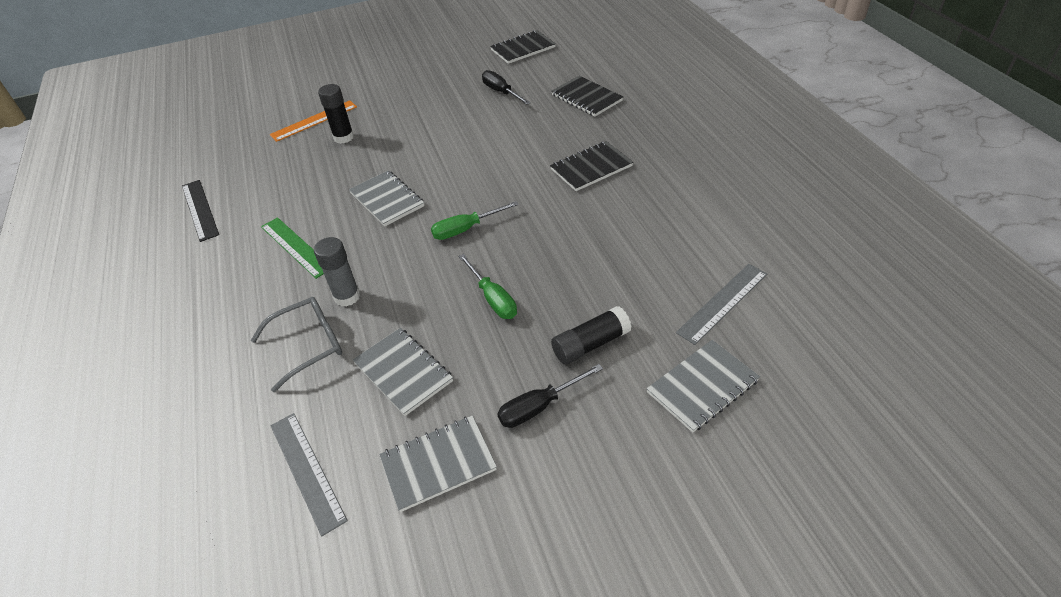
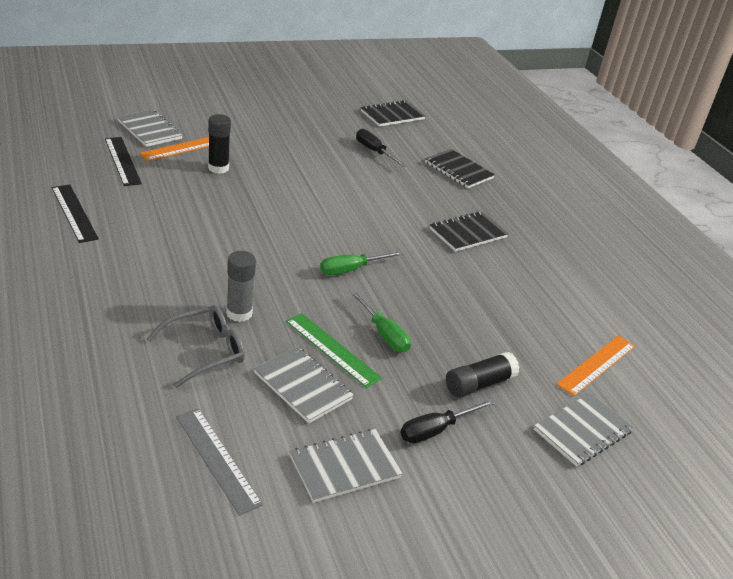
camera: 10 degrees left, 10 degrees down
(252, 145) = (122, 161): none -> black ruler
(296, 247) = (181, 261): green ruler -> green ruler (332, 349)
(387, 200) = (269, 232): grey notebook -> grey notebook (149, 130)
(722, 302) = (596, 365): grey ruler -> orange ruler

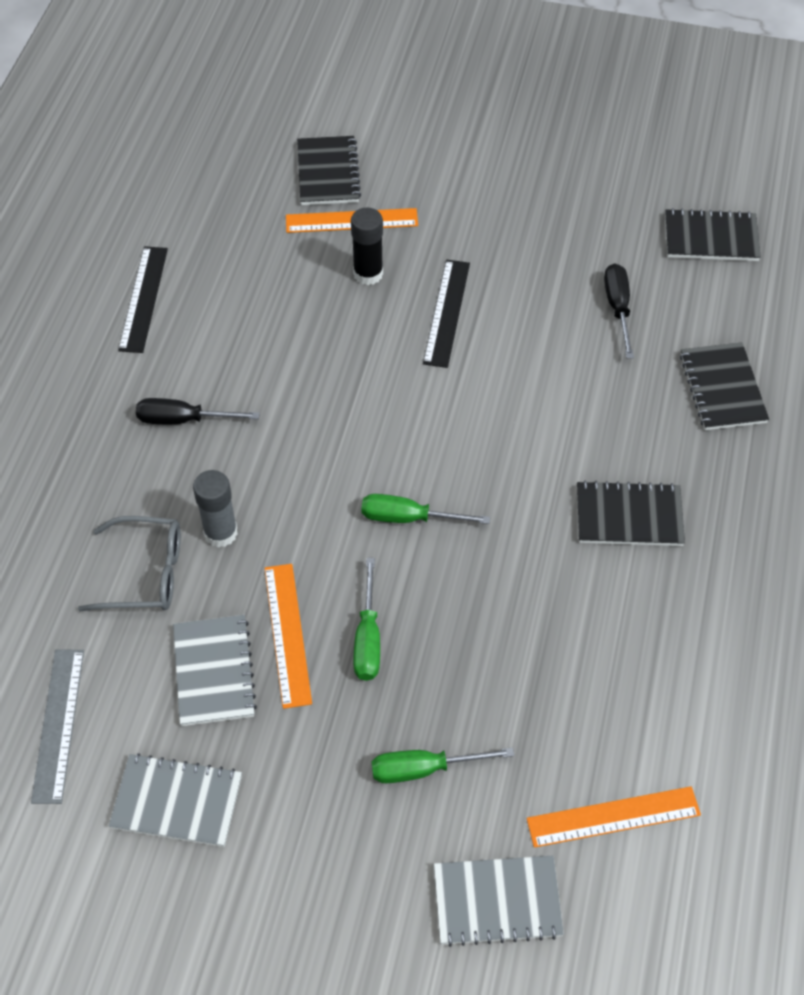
camera: 40 degrees right, 20 degrees up
(122, 161) = (256, 223): black ruler -> black ruler (447, 313)
(149, 130) = (328, 173): grey notebook -> black notebook
(332, 349) = (287, 634): green ruler -> orange ruler
(436, 430) = (316, 806): black screwdriver -> black screwdriver (183, 420)
(479, 384) = (424, 769): black glue stick -> green screwdriver

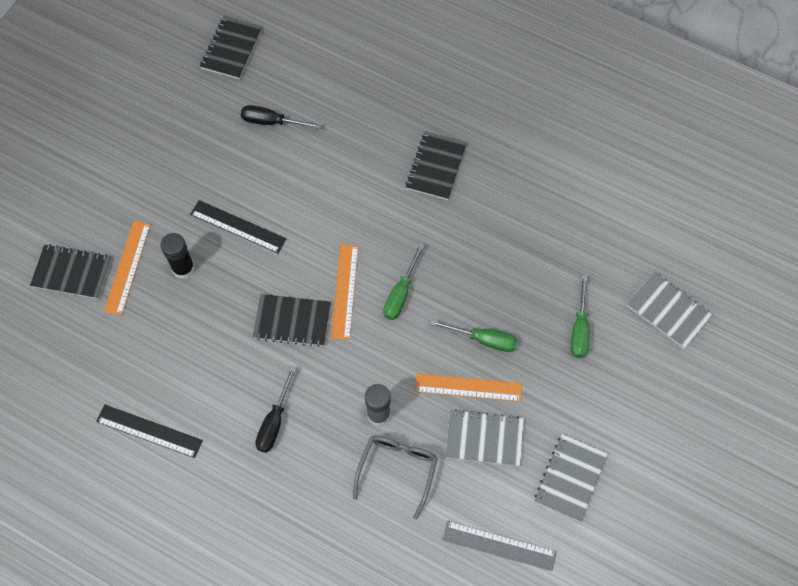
camera: 75 degrees left, 10 degrees up
(497, 901) = (668, 311): grey notebook -> grey notebook turned 60 degrees counterclockwise
(613, 816) = (630, 237): orange ruler -> orange ruler (344, 291)
(722, 388) = (356, 84): black notebook -> black notebook (292, 321)

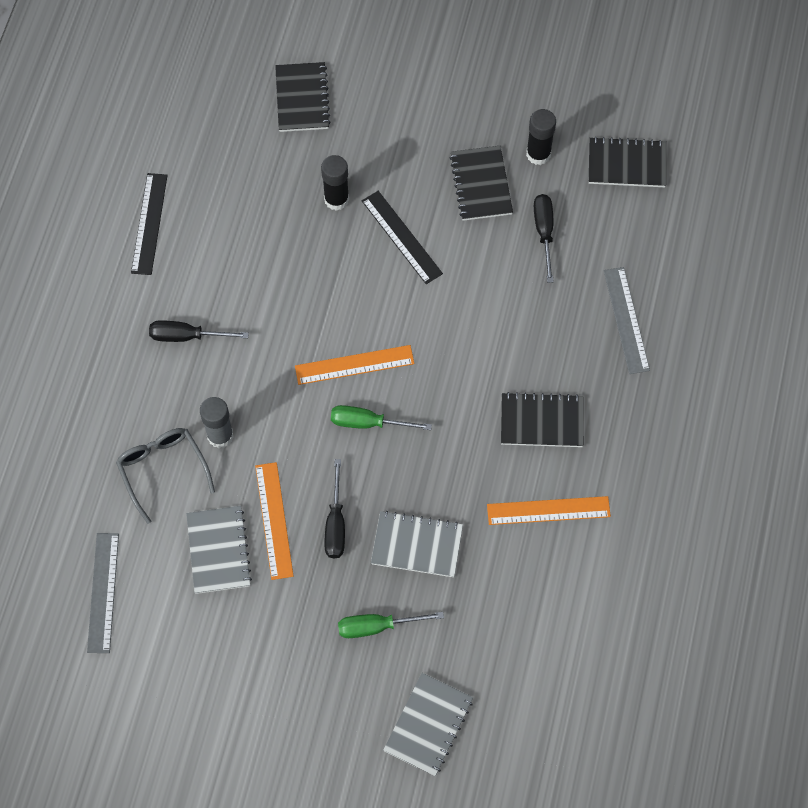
camera: 75 degrees right, 0 degrees up
(127, 267) = (322, 147): orange ruler -> orange ruler (548, 510)
(199, 107) = (538, 154): none -> black glue stick
(238, 226) = (401, 237): black ruler -> black ruler turned 45 degrees counterclockwise
(292, 321) = (304, 322): black notebook -> black notebook (481, 184)
(367, 86) = (626, 320): none -> grey ruler
(397, 470) = (163, 470): grey glasses -> grey glasses turned 120 degrees counterclockwise
(483, 339) = (335, 523): green screwdriver -> black screwdriver
(570, 478) = (194, 651): grey notebook -> grey notebook (417, 545)

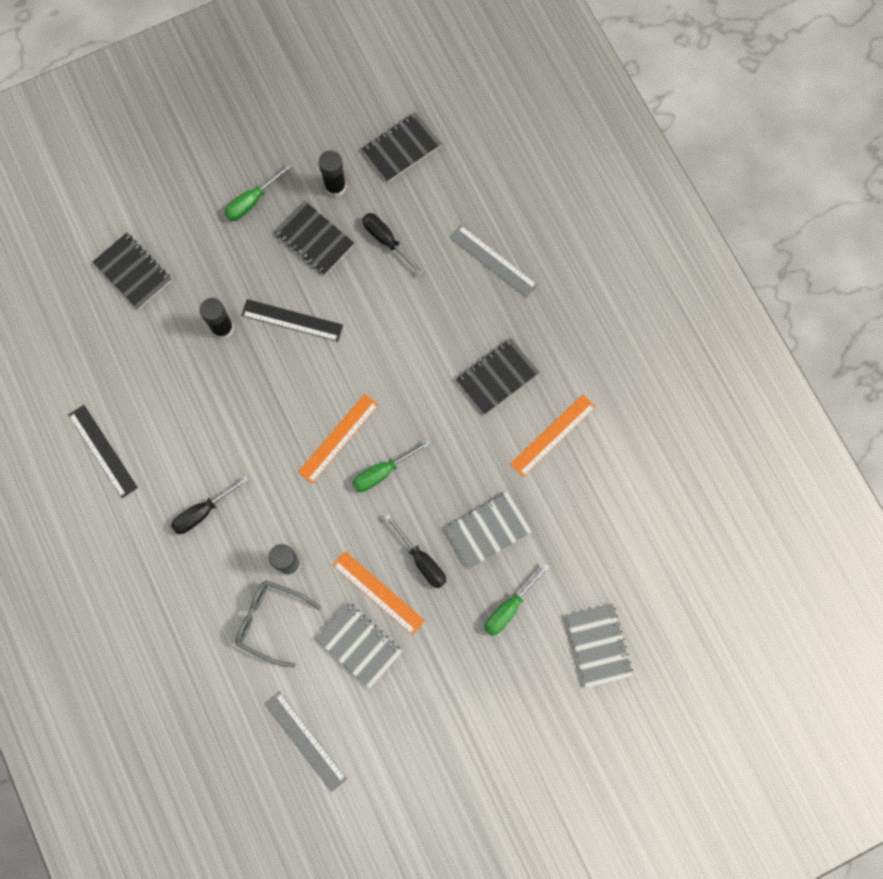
camera: 40 degrees left, 10 degrees up
(455, 114) = (252, 201): none -> green screwdriver

